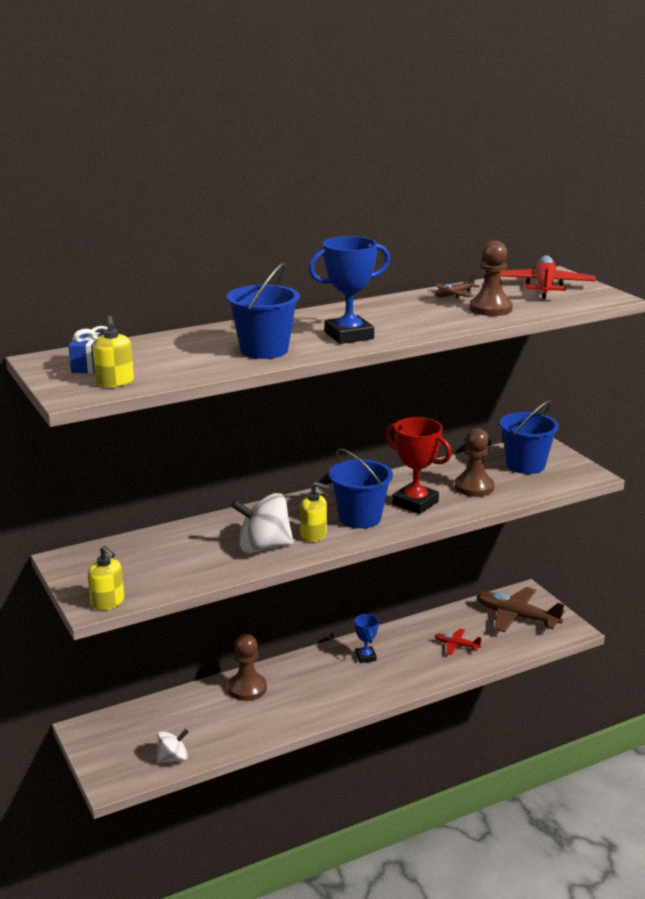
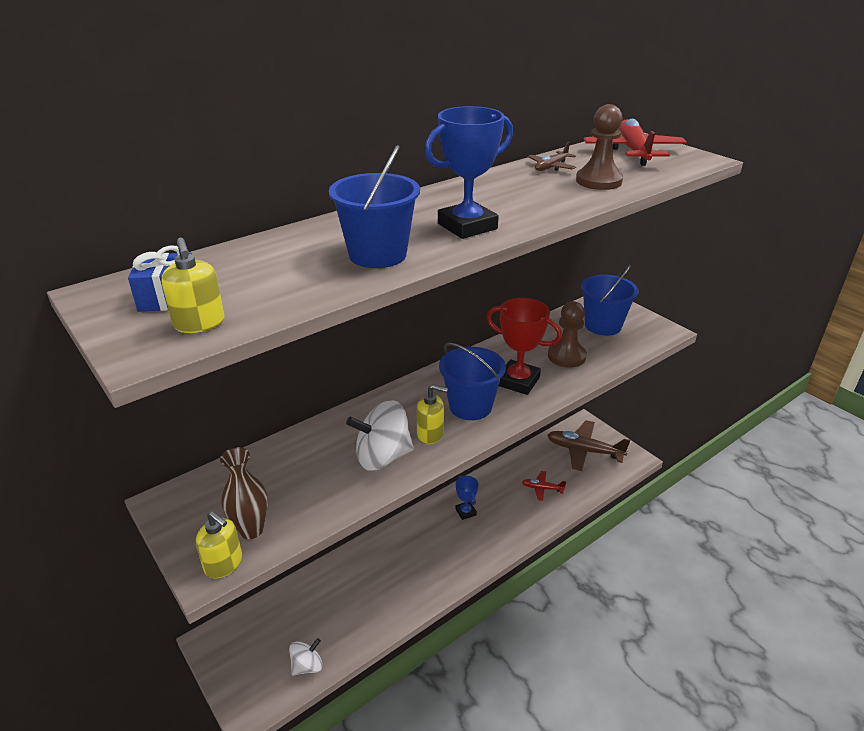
camera: 10 degrees left, 10 degrees up
(135, 583) = (251, 529): none -> brown vase
(247, 688) = (364, 565): brown pawn -> none

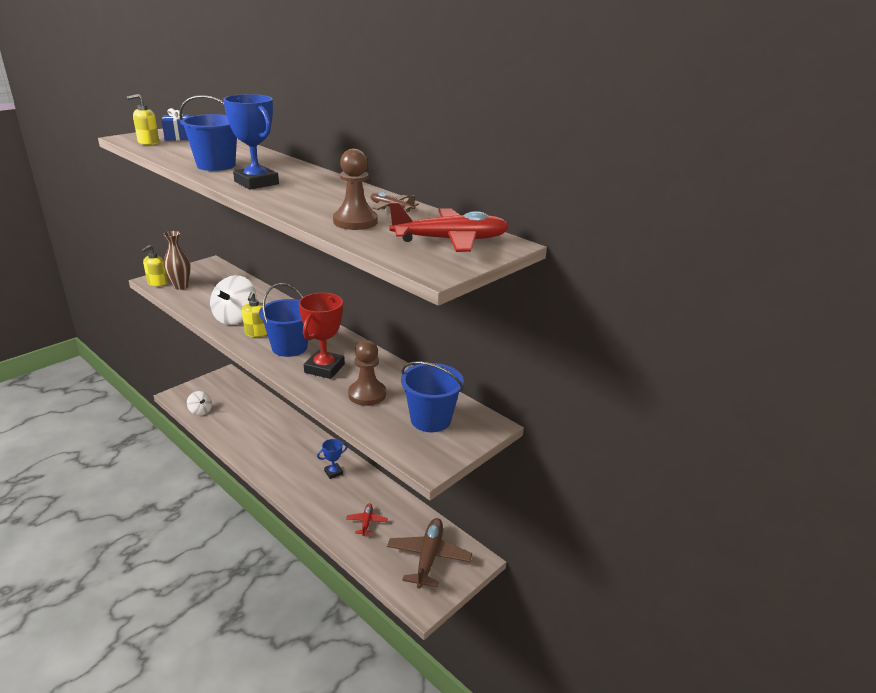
camera: 80 degrees right, 5 degrees down
(382, 457) = (235, 317): white spinning top -> white spinning top turned 135 degrees counterclockwise

